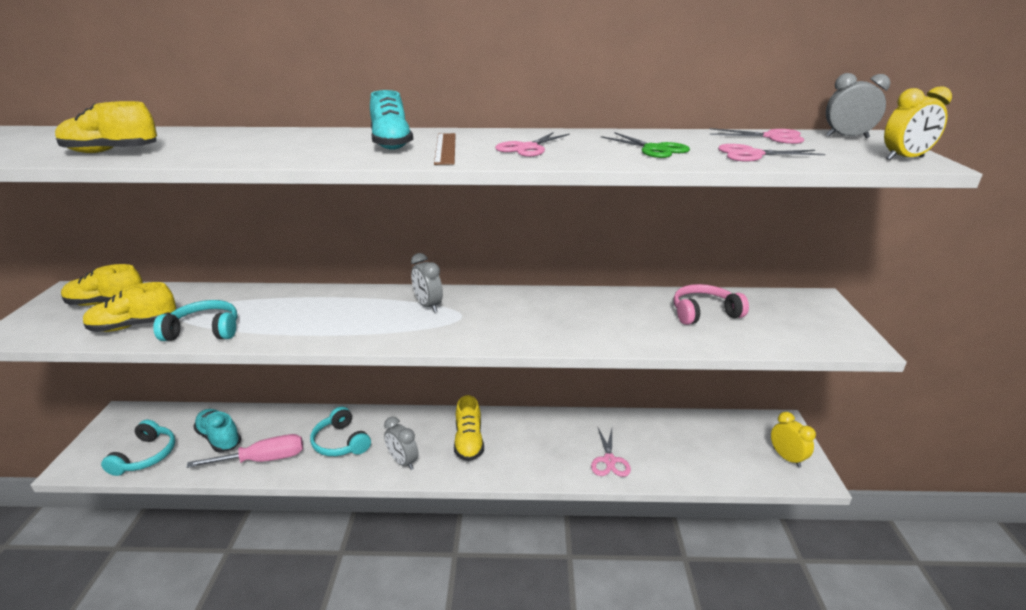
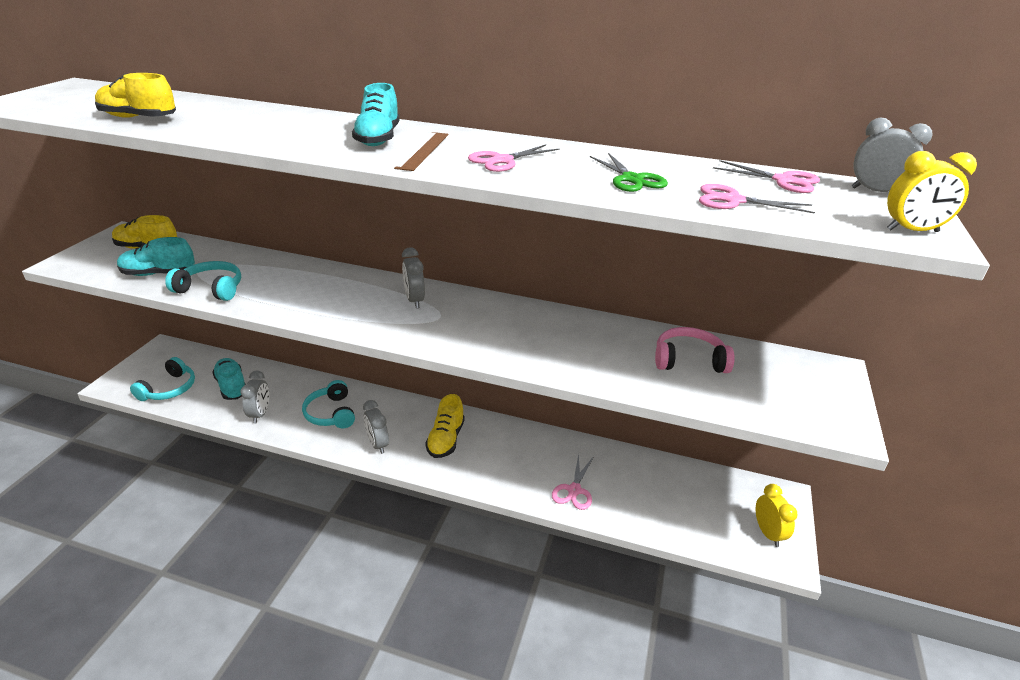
camera: 15 degrees right, 5 degrees up
(134, 326) = (159, 274): yellow shoe -> turquoise shoe
(263, 459) = (260, 414): pink screwdriver -> grey clock

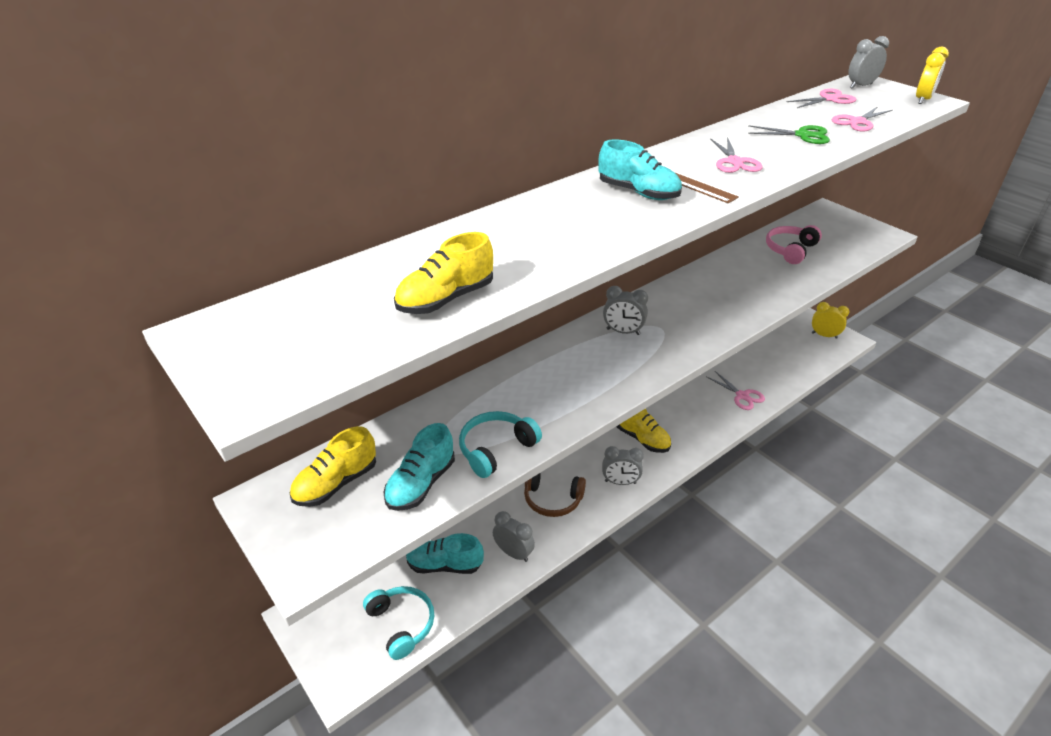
camera: 55 degrees left, 5 degrees up
(331, 413) = (552, 499): turquoise headphones -> brown headphones

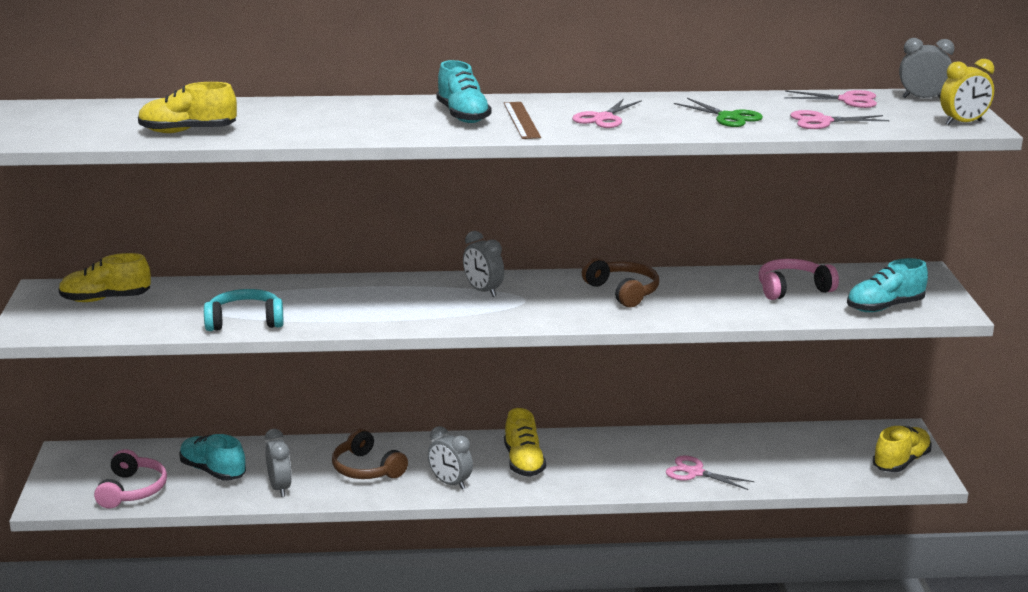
camera: 35 degrees right, 15 degrees down
(401, 624) = (132, 490): turquoise headphones -> pink headphones
(421, 484) = (161, 319): turquoise shoe -> turquoise shoe (885, 307)
(707, 293) = (623, 292): none -> brown headphones
(742, 396) = (695, 472): pink scissors -> pink scissors turned 120 degrees clockwise
(824, 335) = (901, 462): yellow clock -> yellow shoe

